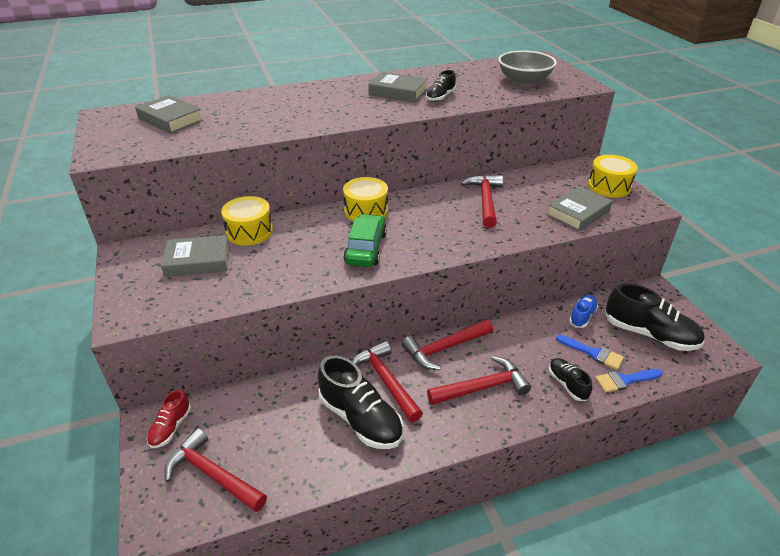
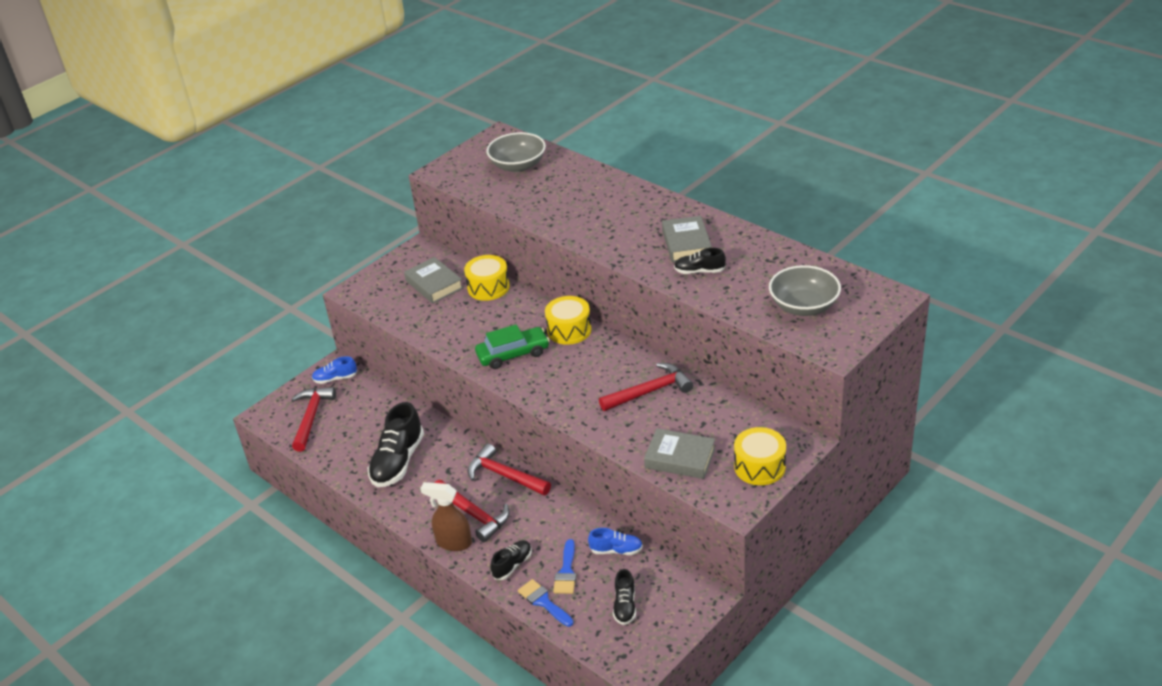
camera: 65 degrees right, 0 degrees up
(170, 119) = (518, 166): grey book -> grey bowl
(171, 428) = (335, 378): red shoe -> blue shoe
(386, 381) = (444, 458): red hammer -> none
(512, 416) = (453, 542): none -> brown spray bottle
(649, 334) = (625, 606): black shoe -> black shoe, size x0.54

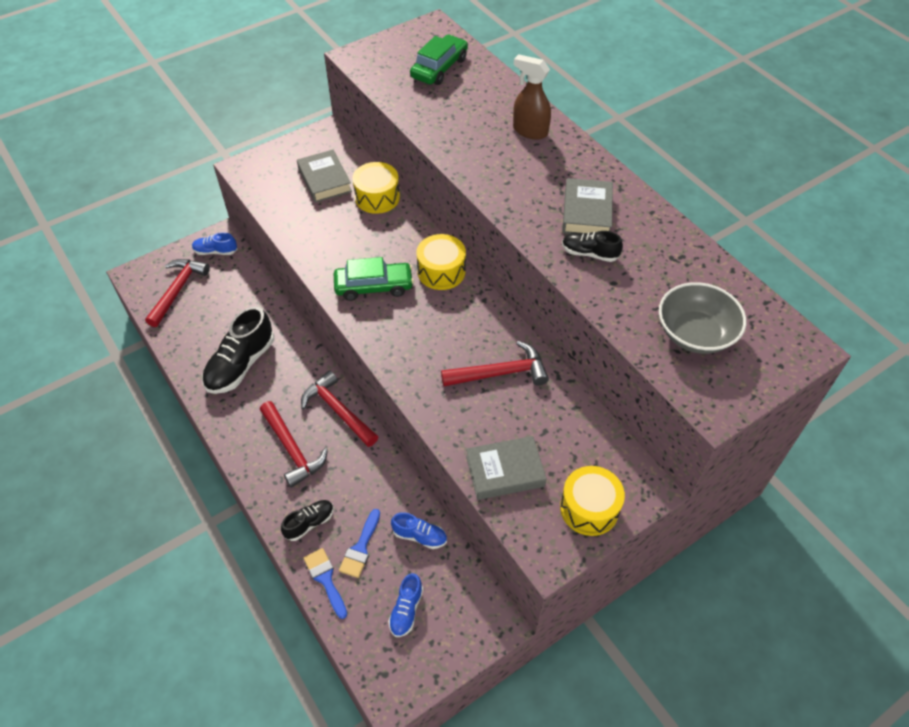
camera: 10 degrees right, 15 degrees up
(453, 542) = (261, 478): brown spray bottle -> brown spray bottle (529, 131)
(518, 166) = (439, 68): grey bowl -> green car
(625, 606) = (406, 610): black shoe -> blue shoe
(680, 458) = (505, 471): grey book -> grey book turned 45 degrees counterclockwise

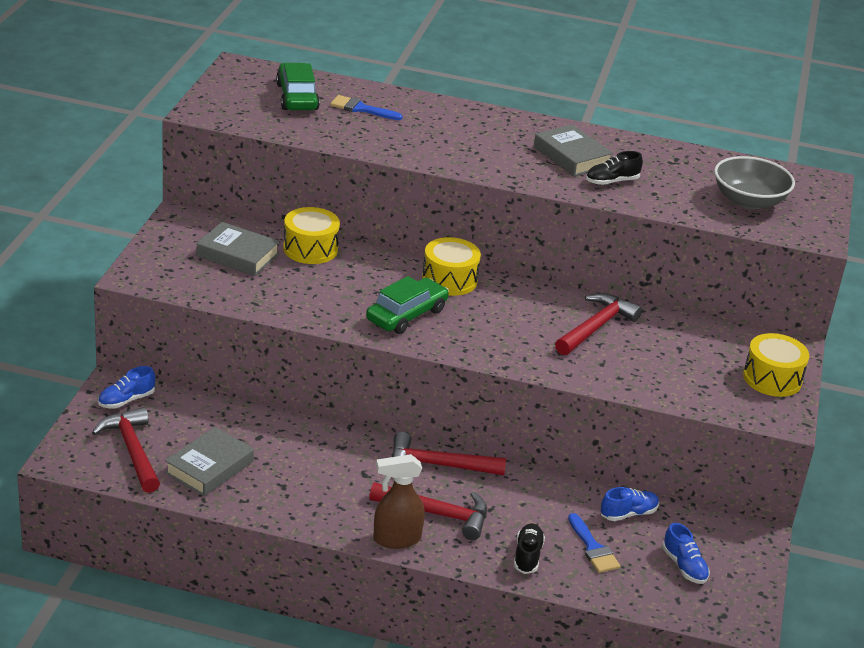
camera: 45 degrees left, 20 degrees down
(241, 364) = (293, 477): black shoe -> none
(325, 579) = (594, 584): blue brush -> blue brush (361, 109)
(505, 471) = (686, 386): grey book -> grey book (209, 467)
(529, 131) = (446, 117): brown spray bottle -> brown spray bottle (396, 539)

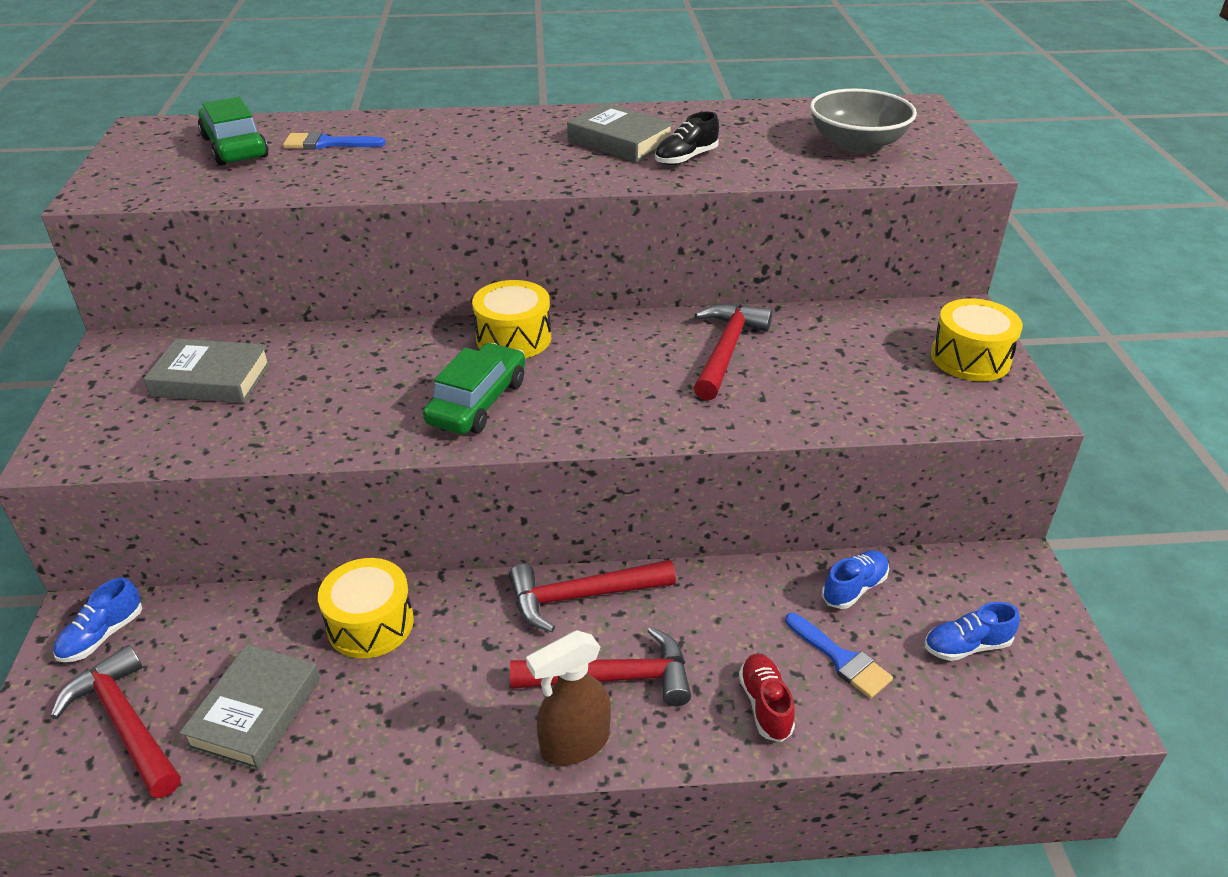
camera: 15 degrees left, 5 degrees up
(310, 249) = (313, 344): yellow drum -> yellow drum (370, 624)
(527, 556) = (765, 705): black shoe -> red shoe
(684, 566) = (966, 646): blue shoe -> blue shoe turned 120 degrees clockwise

